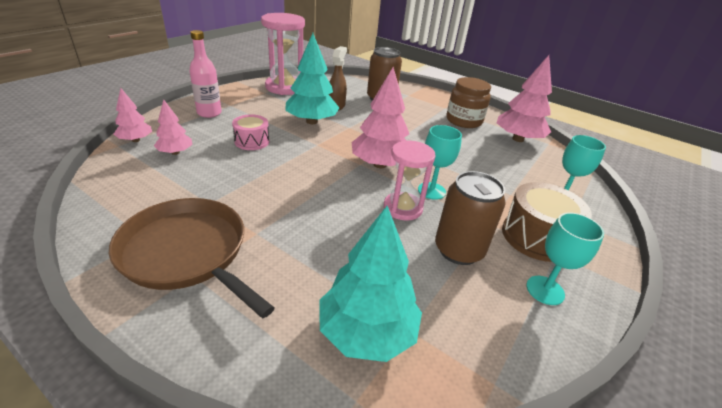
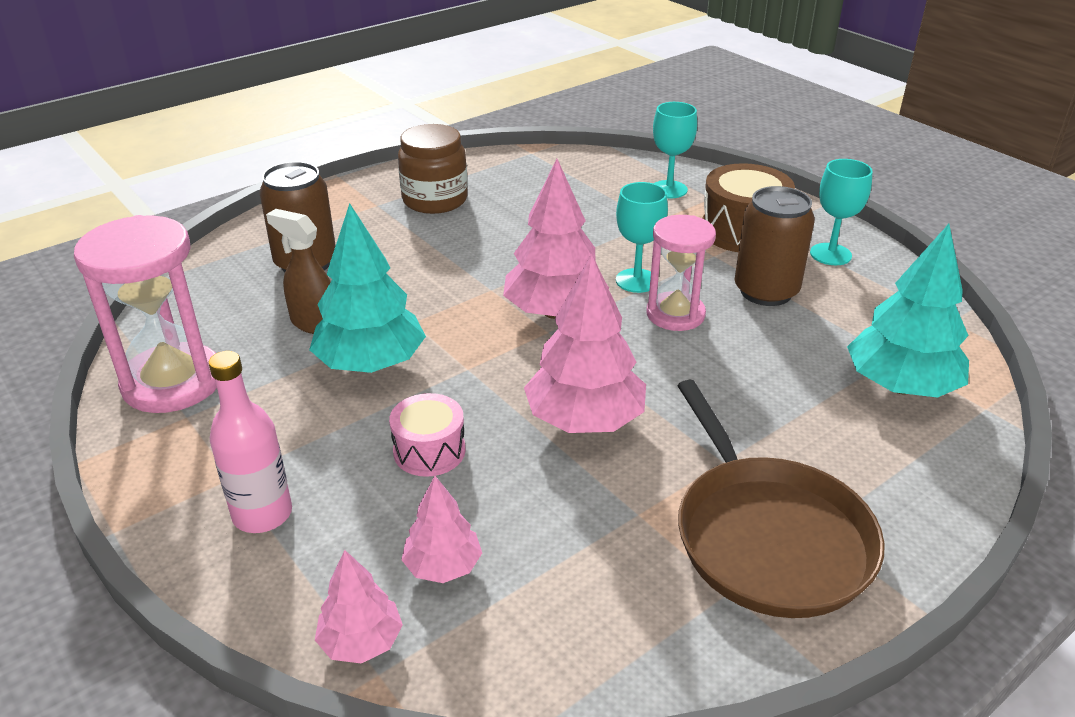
camera: 70 degrees left, 0 degrees up
(187, 253) = (768, 537): brown pan -> brown pan turned 75 degrees counterclockwise
(518, 139) = (512, 172): pink tree -> pink tree (585, 420)

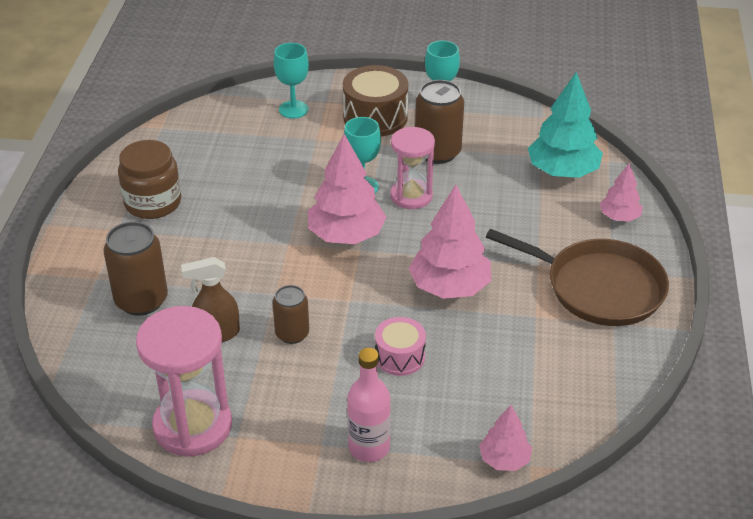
camera: 45 degrees left, 5 degrees up
(371, 363) = (292, 334): turquoise tree -> brown can
(443, 566) = (489, 403): pink tree -> pink tree (619, 217)

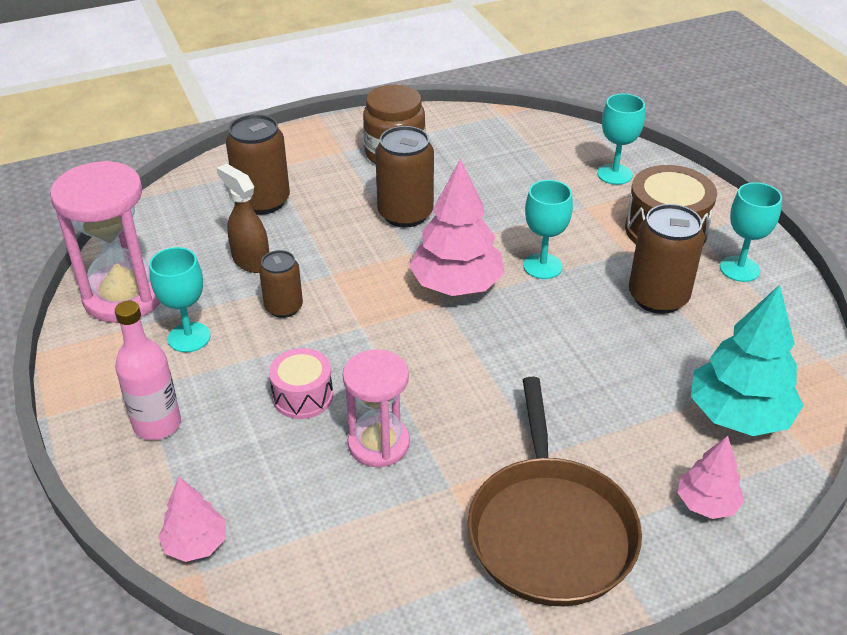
camera: 60 degrees right, 0 degrees up
(238, 228) = (405, 214): none -> brown can
(282, 400) = (189, 337): none -> turquoise goblet
(411, 196) = (563, 306): pink hourglass -> pink hourglass (378, 444)
(450, 287) = (440, 393): pink tree -> none

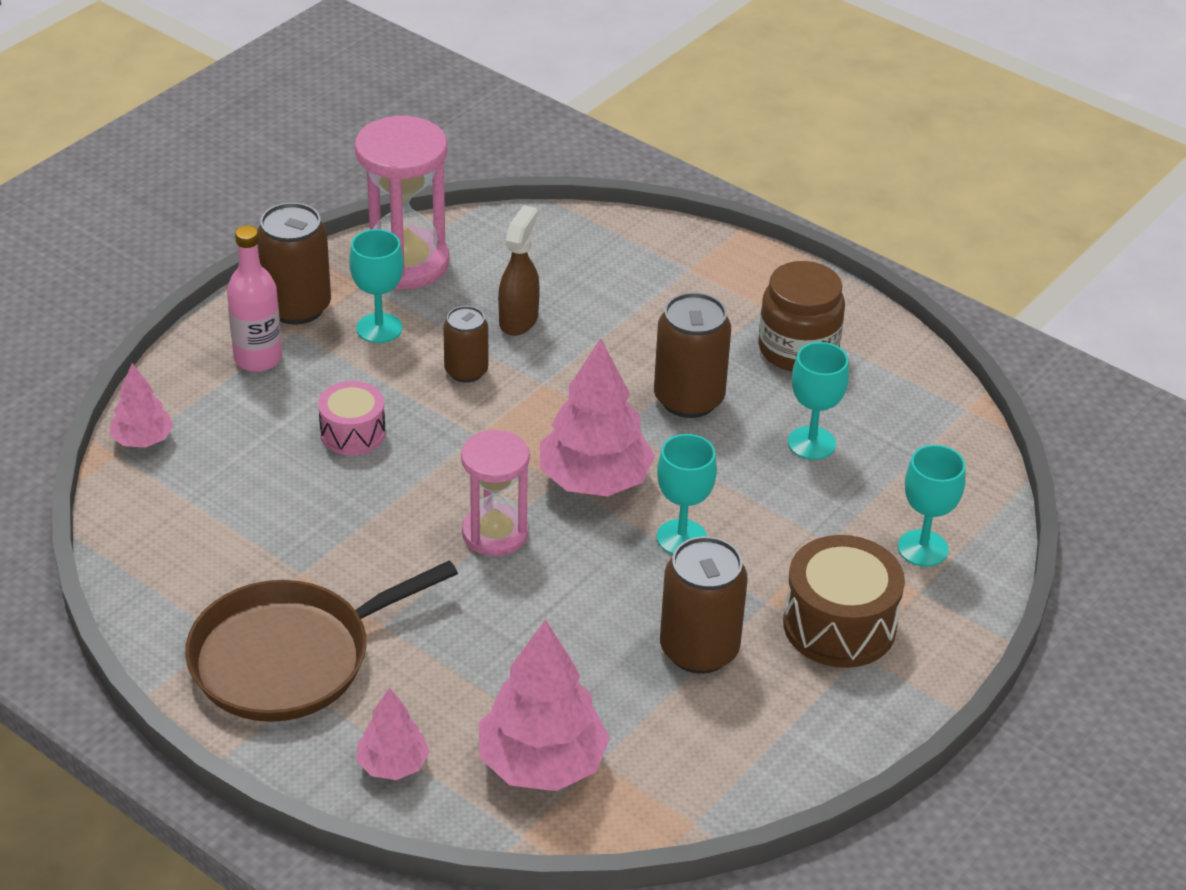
camera: 60 degrees right, 0 degrees up
(263, 201) = (622, 287): brown can -> brown can (297, 307)
(378, 444) = (324, 506): pink hourglass -> pink hourglass (495, 533)
(738, 415) = (541, 764): turquoise tree -> pink tree
(739, 269) = (813, 711): turquoise goblet -> turquoise goblet (811, 443)

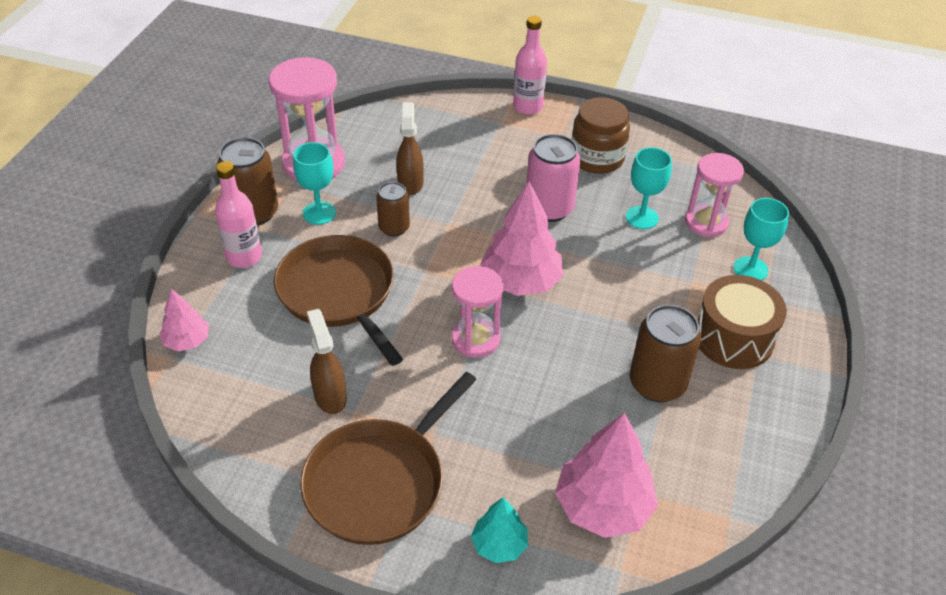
camera: 20 degrees left, 5 degrees up
(280, 548) = (330, 396): none -> brown spray bottle
(352, 433) = (339, 293): pink drum -> brown pan
(393, 765) = (499, 544): pink tree -> turquoise tree
(681, 538) = (599, 306): turquoise goblet -> none
(688, 399) = (549, 208): brown can -> pink can
(741, 256) = (527, 107): none -> pink bottle
(900, 472) = (706, 222): none -> pink hourglass

